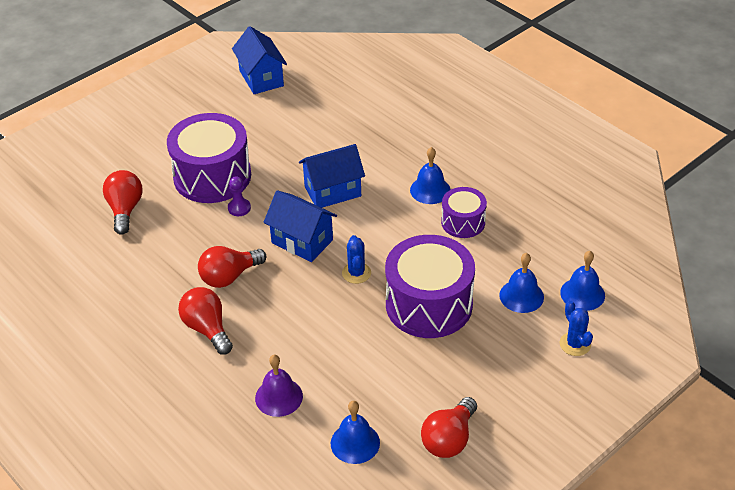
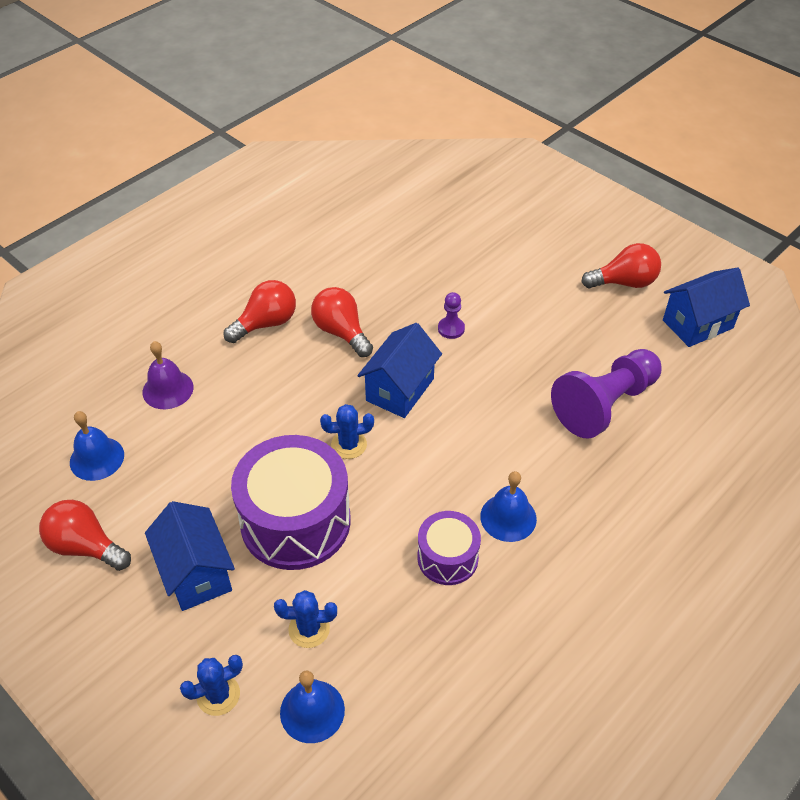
camera: 85 degrees right, 5 degrees up
(125, 210) = (438, 240): red light bulb -> red light bulb (624, 282)
(212, 176) = (502, 300): purple drum -> none
(332, 191) = (491, 412): blue house -> blue house (196, 573)
(333, 133) = (604, 404): none -> purple pawn
(521, 296) = (309, 629): blue bell -> blue cactus

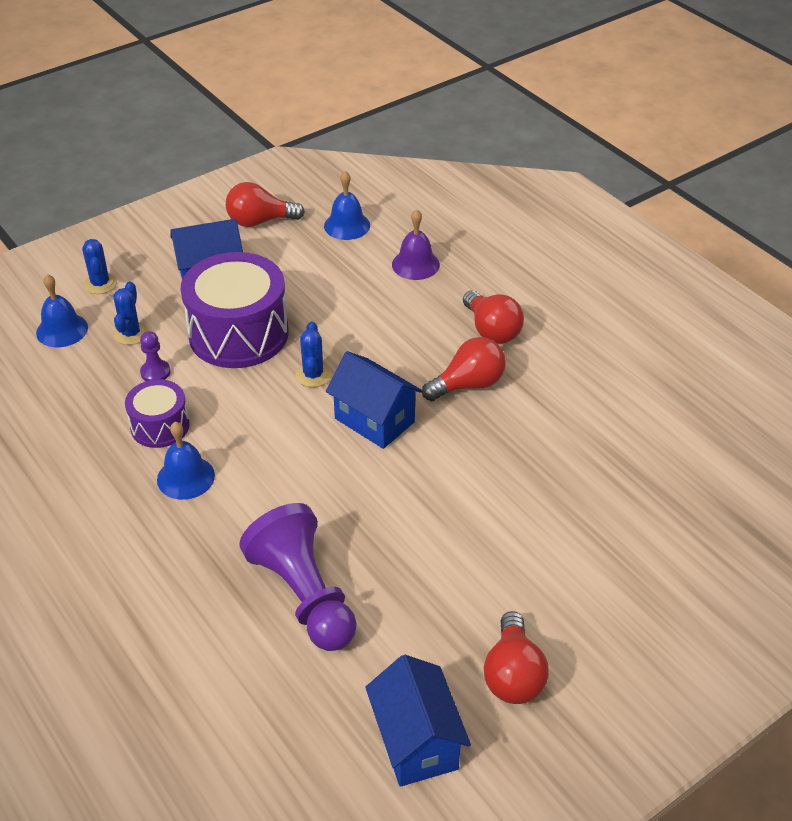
camera: 100 degrees right, 5 degrees down
(85, 546) = (259, 221): red light bulb -> red light bulb turned 135 degrees counterclockwise
(451, 329) = (457, 475): purple pawn -> purple pawn (155, 372)

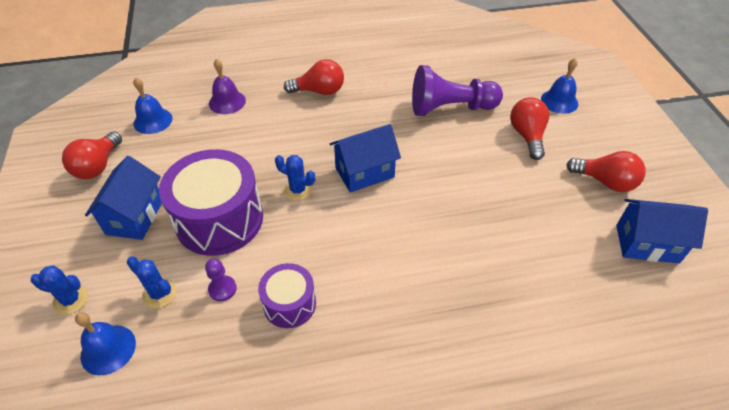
camera: 65 degrees left, 5 degrees up
(185, 477) = (358, 302): blue bell -> blue bell (559, 101)
(304, 595) = (509, 263): purple pawn -> purple pawn (450, 108)
(468, 384) = (361, 118): red light bulb -> red light bulb (527, 136)

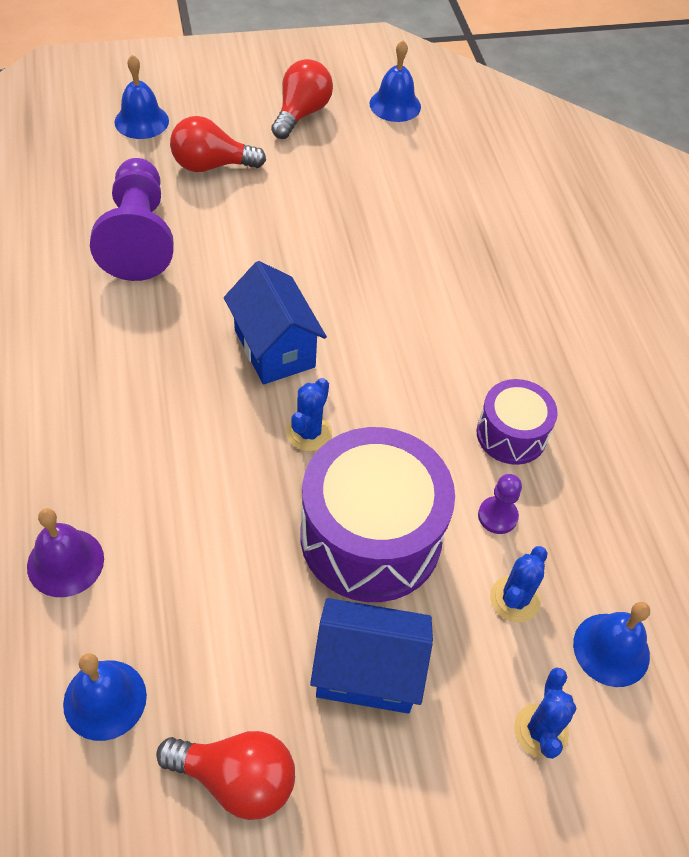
camera: 95 degrees left, 5 degrees up
(319, 91) = (61, 408): red light bulb -> none
(647, 243) = (395, 105): blue house -> blue bell

